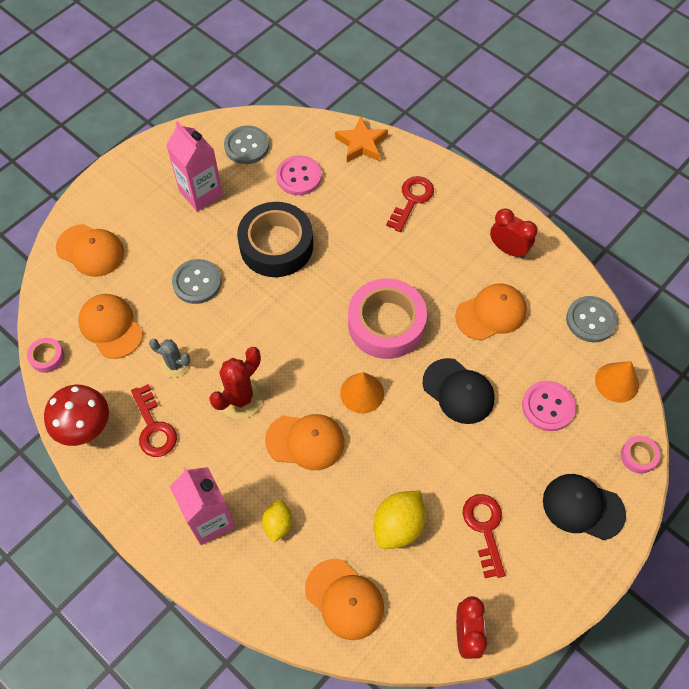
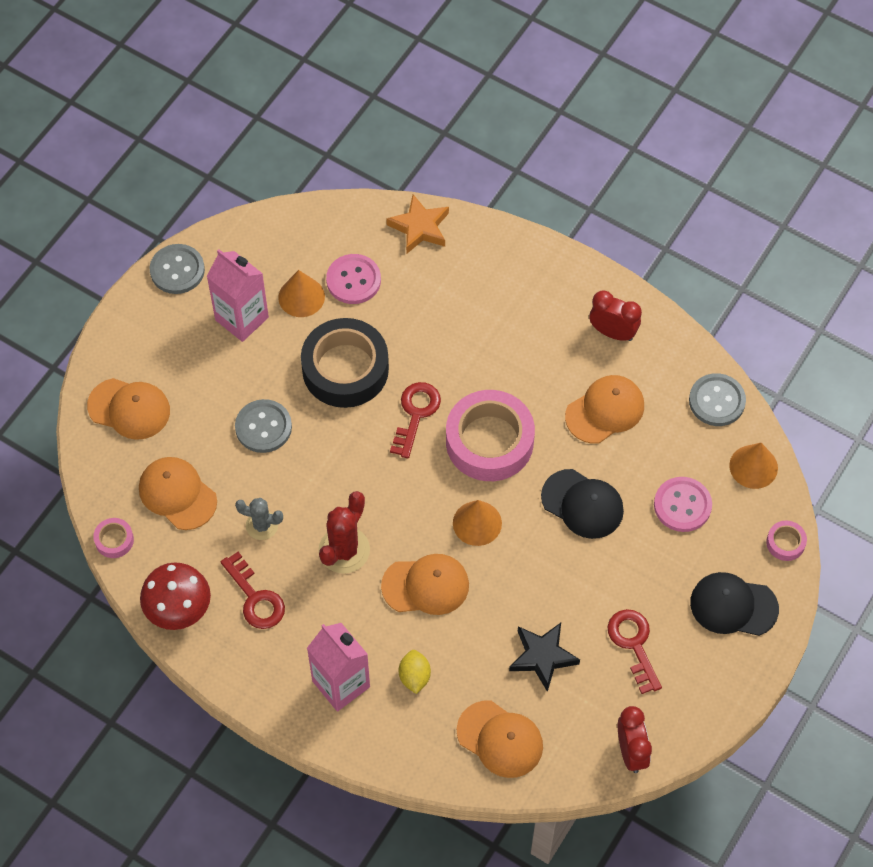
camera: 10 degrees left, 0 degrees up
(246, 146) = (282, 251): grey button -> grey button (177, 270)
(253, 183) = (301, 297): none -> orange cone
(398, 526) = (542, 657): yellow lemon -> black star
(412, 200) = (492, 290): red key -> red key (415, 414)

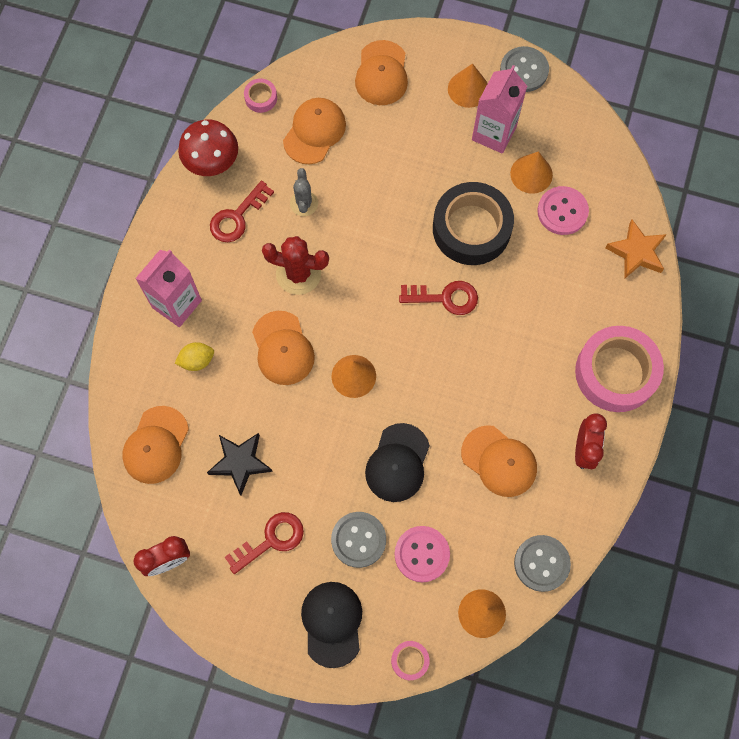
camera: 75 degrees right, 10 degrees up
(180, 329) = (468, 89): none -> orange cone
(263, 427) = (395, 179): grey button -> grey button (358, 540)
(489, 441) = (437, 367): pink tape -> pink tape (616, 372)

